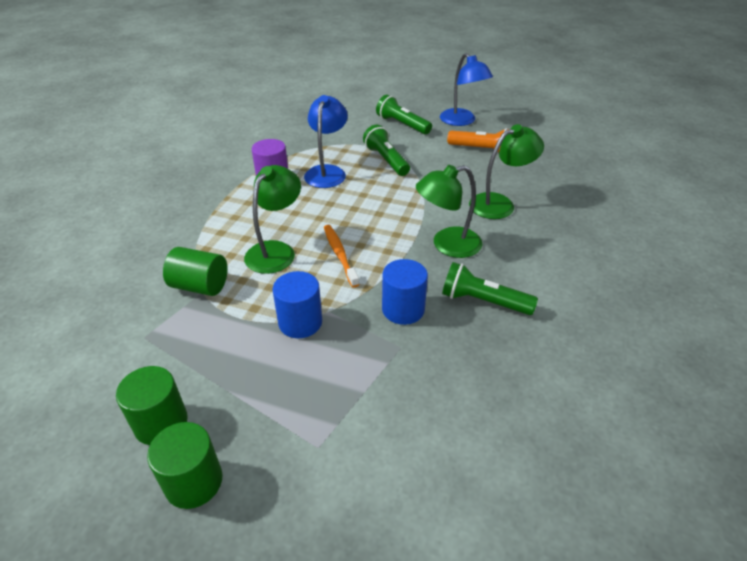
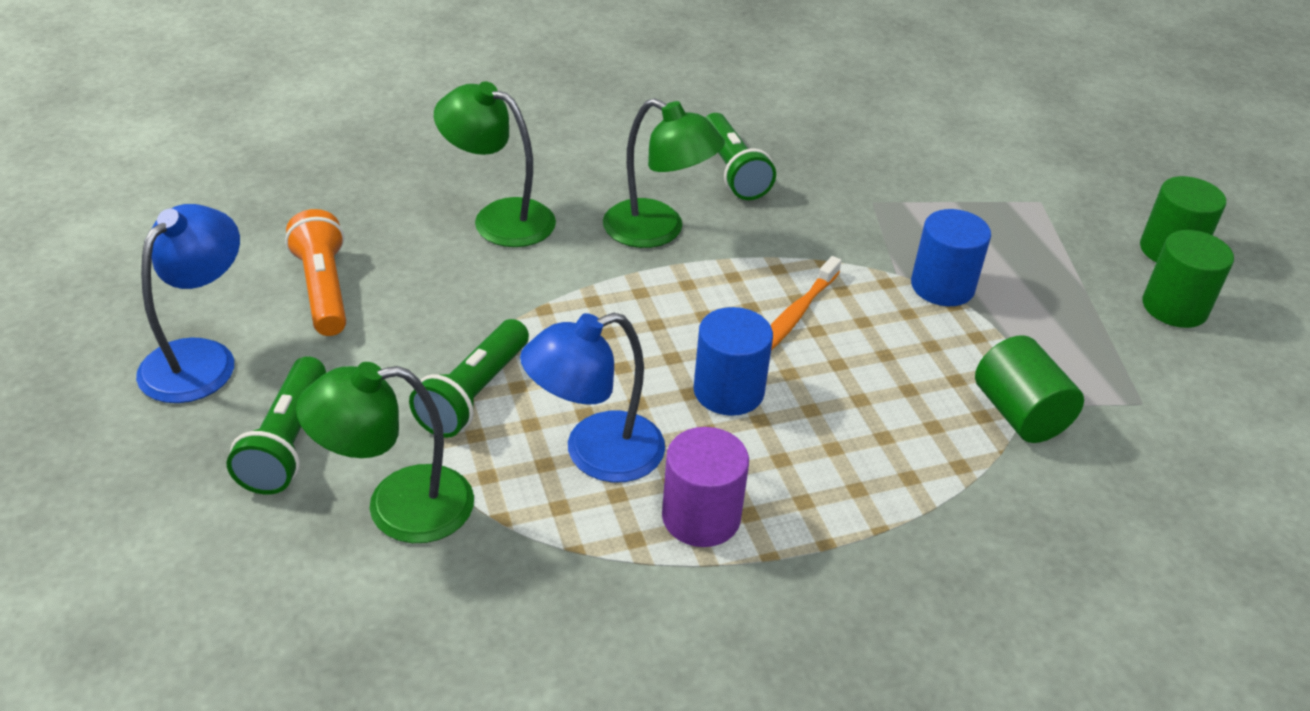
camera: 130 degrees left, 0 degrees up
(276, 251) = (865, 384): green lamp -> green lamp (398, 507)
(403, 309) = (819, 220): blue cylinder -> blue cylinder (728, 391)

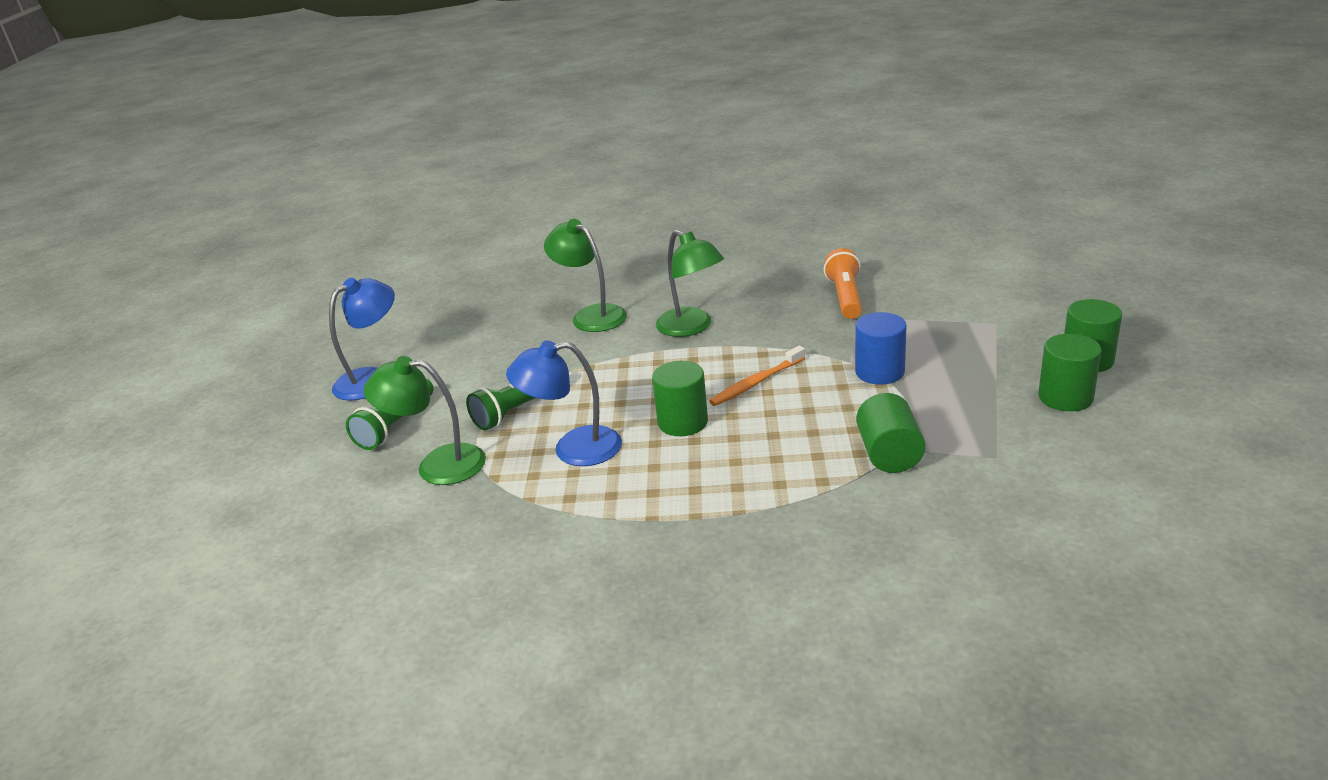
camera: 25 degrees right, 10 degrees down
(323, 289) = (462, 348): orange flashlight -> orange flashlight (845, 297)
(701, 517) = (620, 491): purple cylinder -> none
(728, 391) = (683, 422): blue cylinder -> green cylinder
(732, 171) = (766, 295): green flashlight -> none

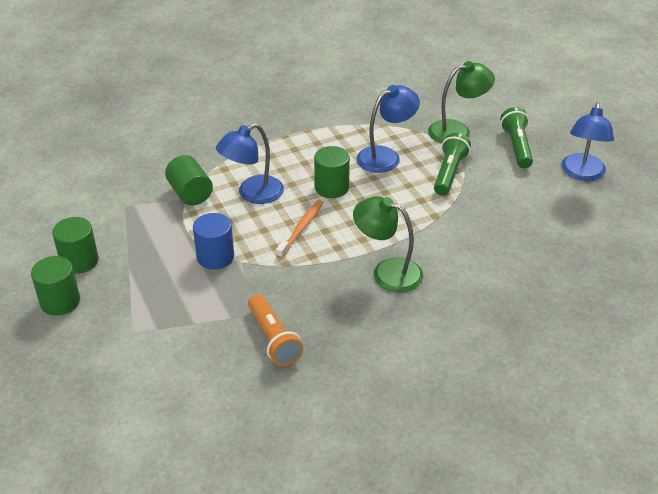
camera: 150 degrees right, 10 degrees up
(591, 315) = (485, 268): green lamp -> none
(796, 435) = (252, 194): none -> blue lamp

